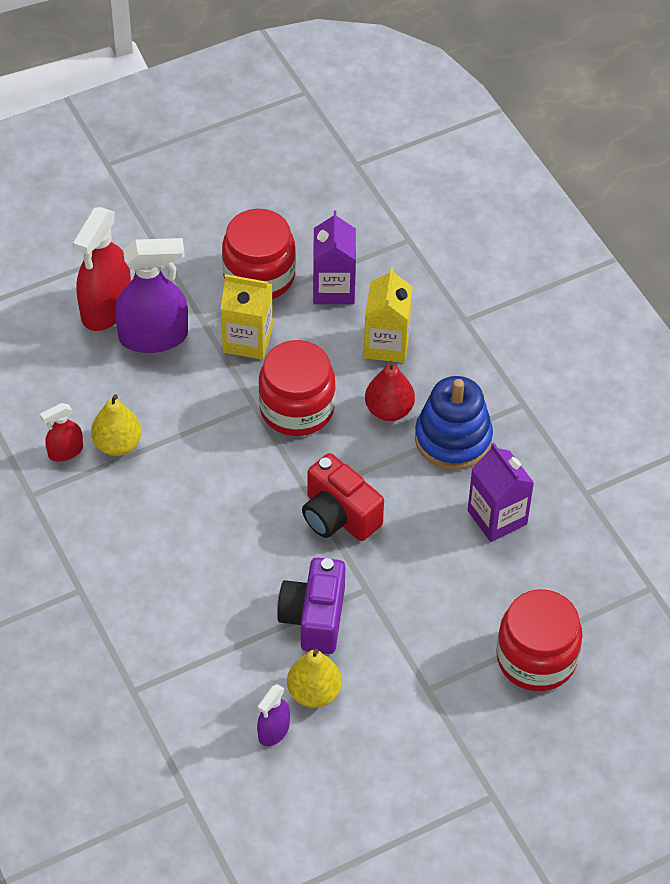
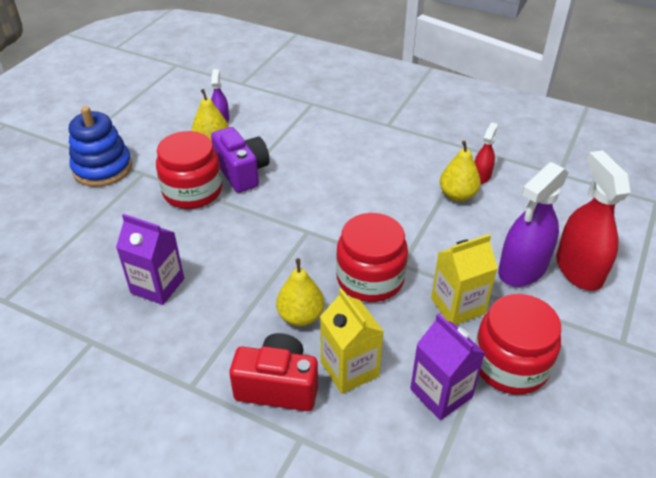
camera: 145 degrees right, 10 degrees down
(339, 516) = (275, 229): red camera -> red camera (278, 386)
(389, 410) = (301, 316): red pear -> yellow pear
(453, 439) = (232, 323): blue stacking toy -> blue stacking toy (102, 168)
(536, 658) = (78, 218): red jar -> red jar (192, 191)

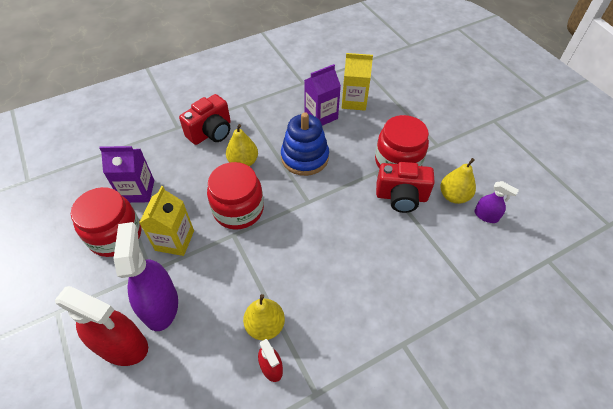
camera: 125 degrees right, 10 degrees up
(102, 168) = (457, 127): blue stacking toy -> blue stacking toy (305, 157)
(242, 172) = (401, 197): purple camera -> red camera
(349, 369) = (191, 163): yellow carton -> yellow carton (354, 101)

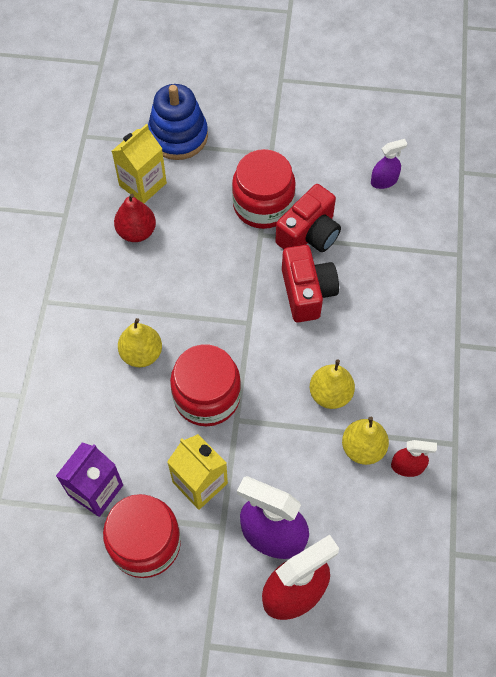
camera: 55 degrees left, 10 degrees up
(211, 132) = (64, 362): red camera -> red camera (307, 292)
(305, 157) = (186, 288): blue stacking toy -> blue stacking toy (178, 136)
(321, 116) = (136, 232): purple carton -> red pear
(454, 196) = (343, 189): yellow pear -> yellow pear (330, 394)

